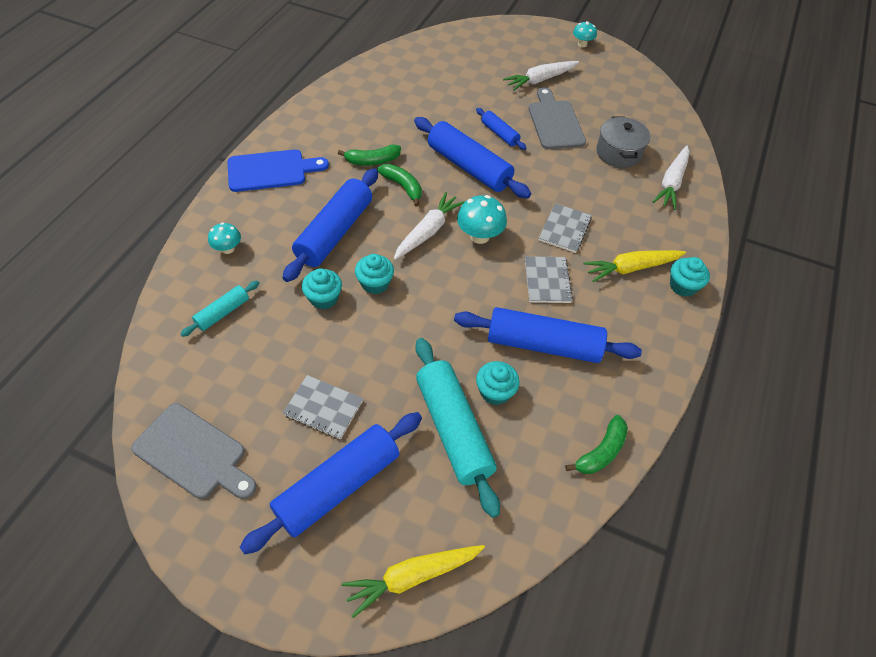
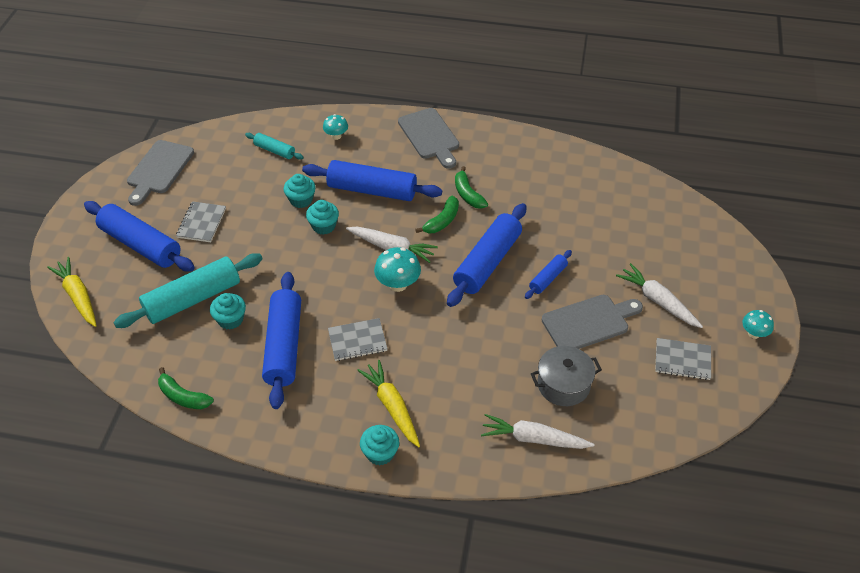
camera: 80 degrees right, 5 degrees down
(271, 171) = (430, 136): blue cutting board -> grey cutting board
(565, 229) = (428, 347): grey notebook -> grey notebook (682, 360)

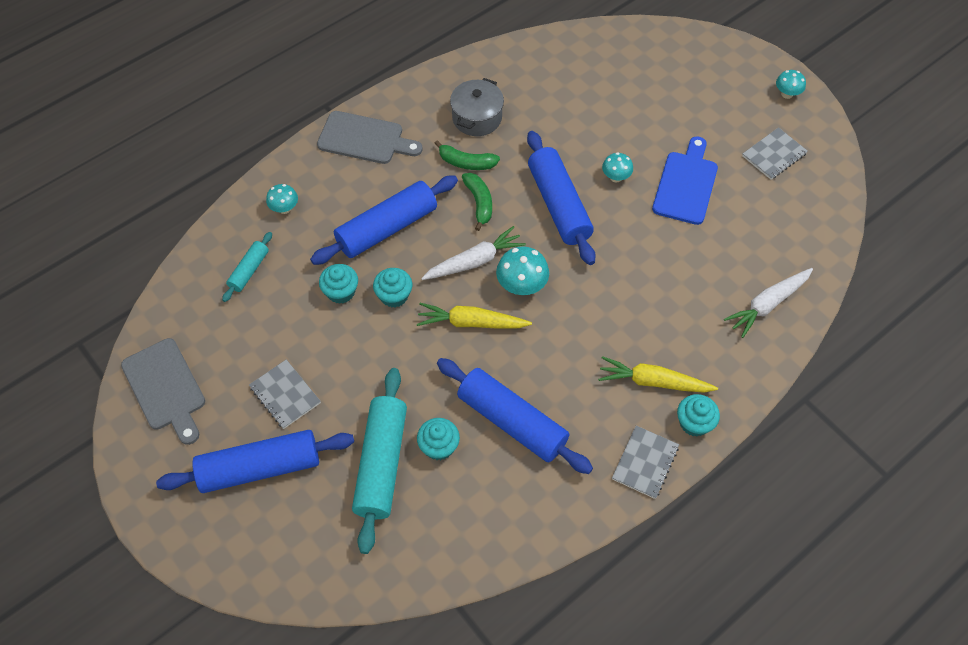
camera: 50 degrees left, 10 degrees up
(78, 296) = (276, 569): yellow carrot -> yellow carrot (471, 323)
(183, 397) = (498, 544): green banana -> none
(274, 150) = (249, 270): turquoise rolling pin -> turquoise rolling pin turned 45 degrees counterclockwise
(357, 341) = (558, 360): grey notebook -> grey notebook (645, 463)
(547, 278) = (616, 177): blue rolling pin -> turquoise mushroom
(563, 385) = (732, 247): grey pot -> grey pot (477, 118)
(589, 322) = (686, 184): grey cutting board -> blue cutting board
(657, 301) = (704, 125): white carrot -> none

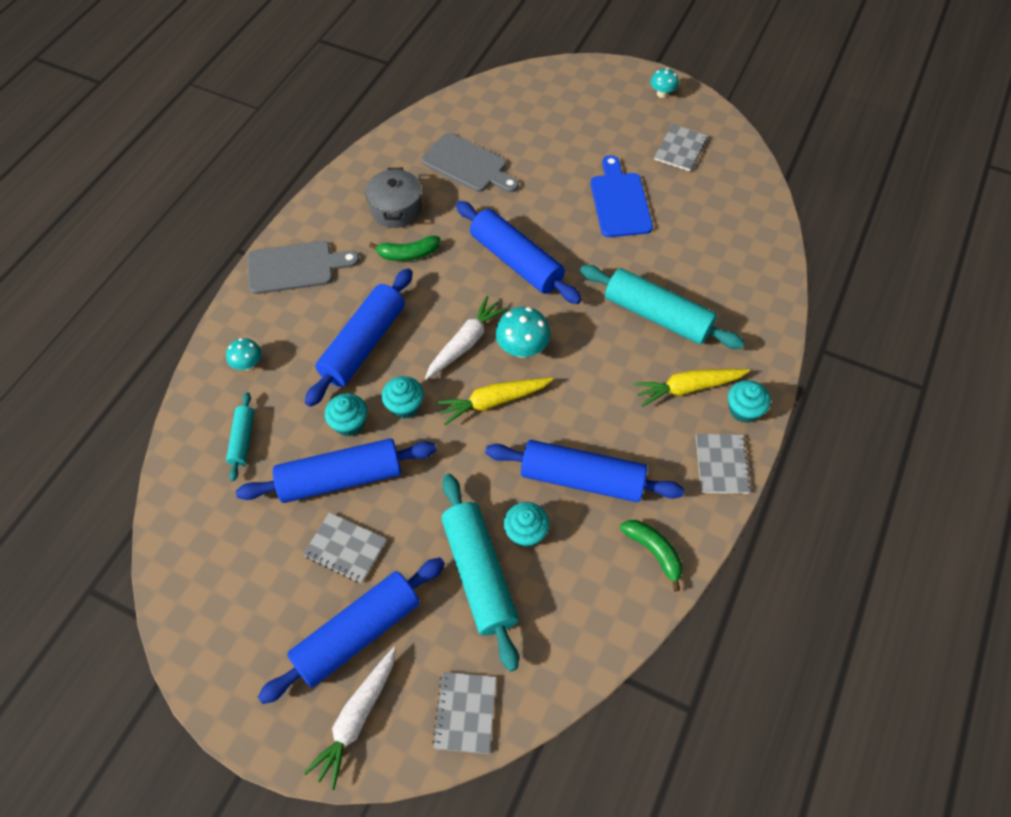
camera: 25 degrees left, 0 degrees up
(165, 388) = (213, 596): grey cutting board -> grey cutting board (468, 165)
(310, 335) = (340, 478): none -> blue rolling pin
(311, 570) = (465, 713): none -> grey notebook
(479, 203) = (440, 287): green banana -> green banana (653, 552)
(616, 177) = (554, 217): turquoise mushroom -> none
(661, 305) = (657, 316): none -> turquoise rolling pin
(767, 304) = (747, 280): white carrot -> white carrot (356, 718)

